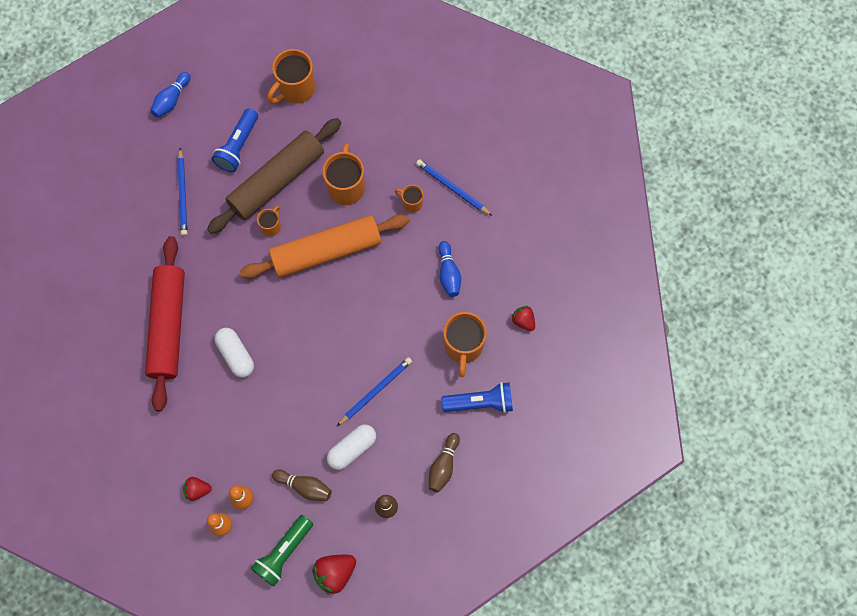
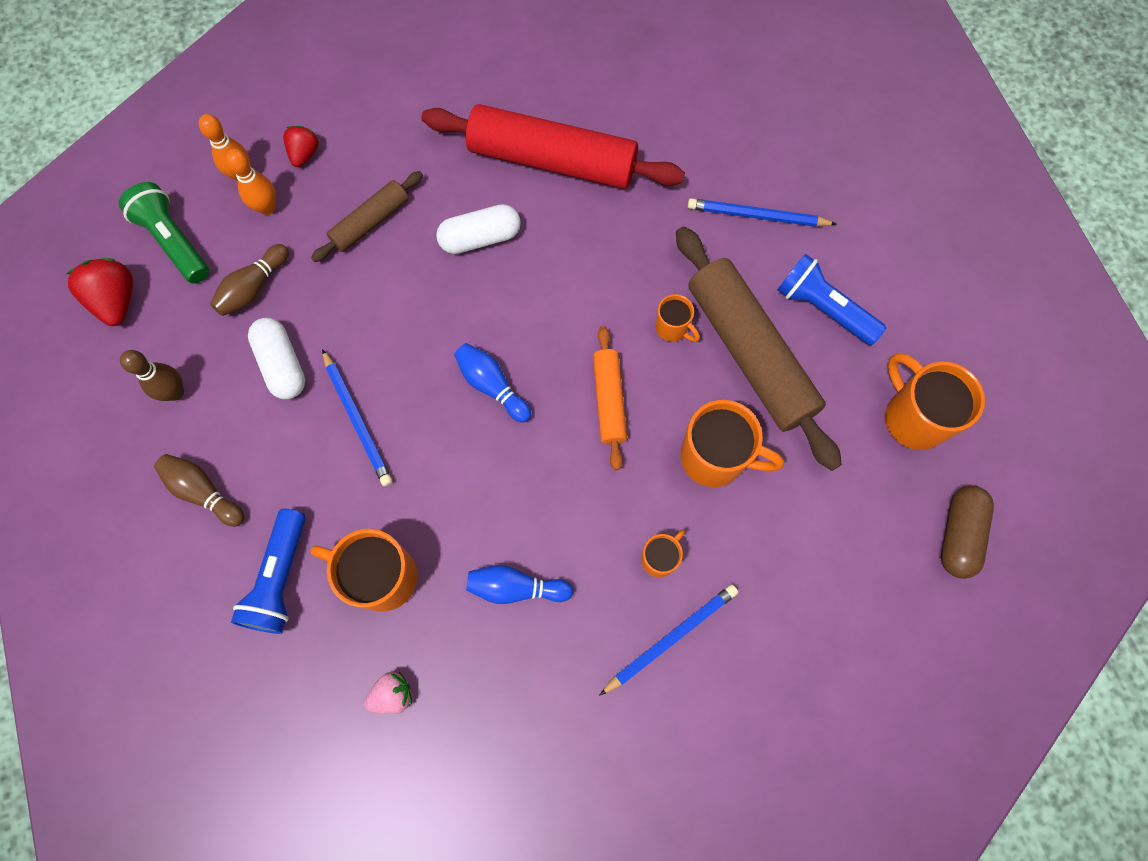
camera: 105 degrees right, 0 degrees up
(171, 100) = (923, 229): blue bowling pin -> blue bowling pin (492, 386)
(240, 428) = (371, 222): none -> brown rolling pin
(326, 251) = (609, 400): orange rolling pin -> orange rolling pin, size x0.52
(357, 58) = (958, 534): none -> brown capsule
(523, 321) = (392, 694): red strawberry -> pink strawberry

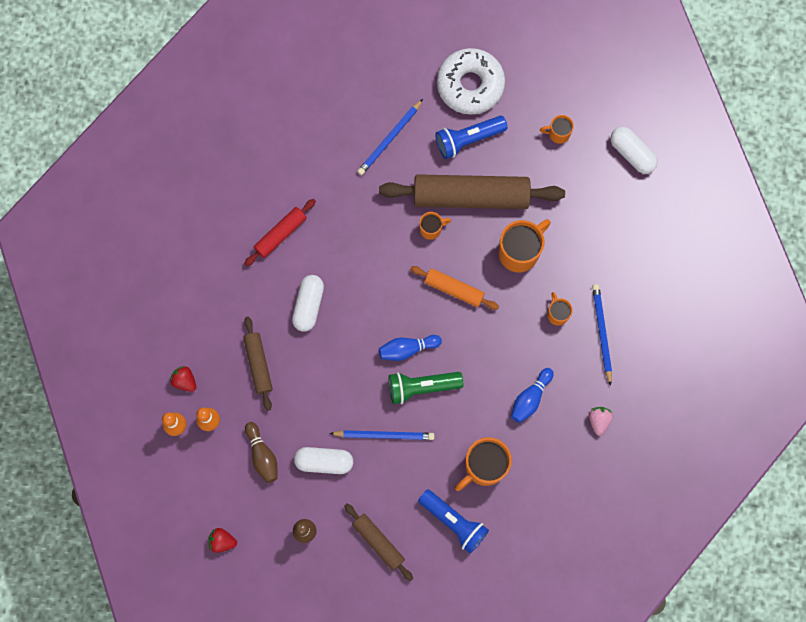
camera: 60 degrees left, 5 degrees up
(117, 300) = (222, 541): red strawberry -> red strawberry, size x0.63
(174, 241) = (201, 489): green flashlight -> green flashlight (422, 387)
(204, 492) = (378, 542): brown bowling pin -> brown rolling pin
(392, 694) = (550, 492): pink strawberry -> pink strawberry (599, 420)
(552, 160) = (280, 234): red rolling pin -> red rolling pin, size x0.52
(896, 271) = (470, 85): none -> white donut
(913, 418) = (558, 134): orange mug -> orange mug, size x0.53
(958, 534) = (632, 153): brown capsule -> white capsule

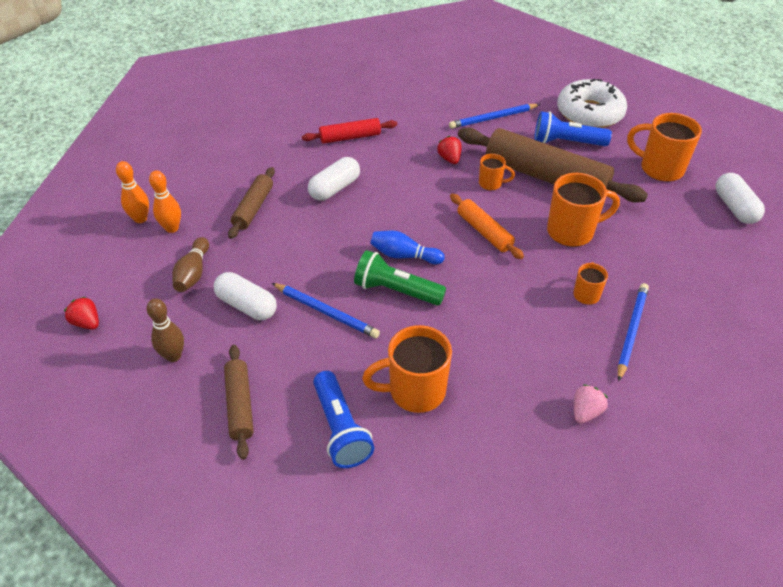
camera: 30 degrees right, 30 degrees down
(184, 381) = (179, 192): red strawberry -> red strawberry (449, 159)
(530, 398) = (511, 352): blue bowling pin -> none
(558, 134) = (660, 168): orange mug -> orange mug, size x1.88

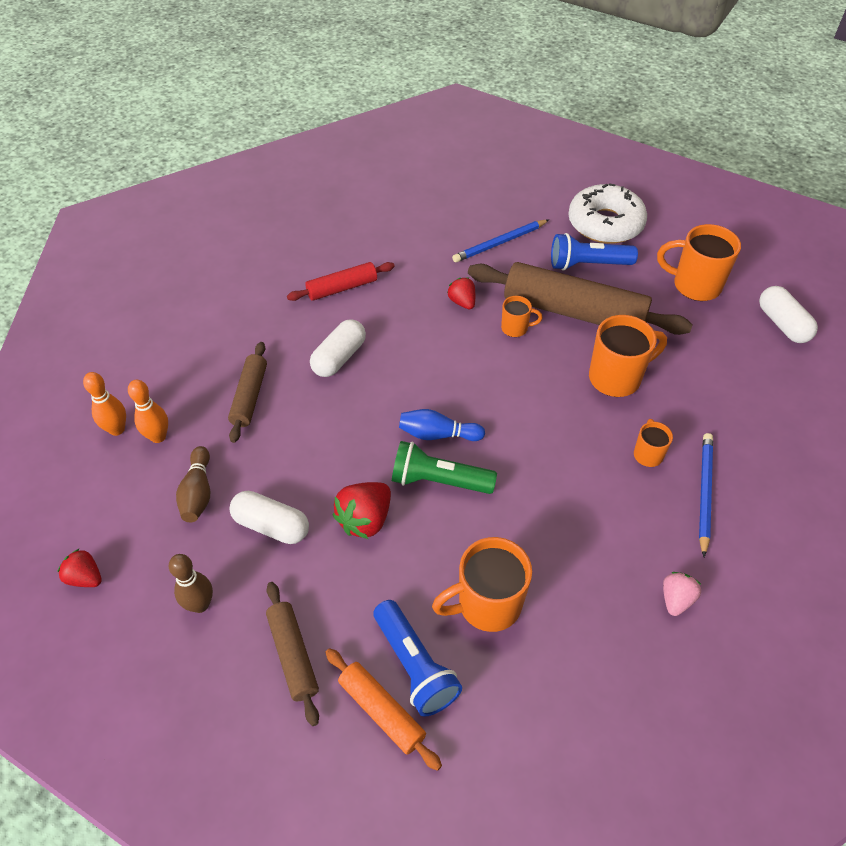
camera: 10 degrees left, 5 degrees up
(326, 312) = (365, 520): blue pencil -> red strawberry
(484, 232) = (521, 391): orange rolling pin -> orange rolling pin (381, 711)

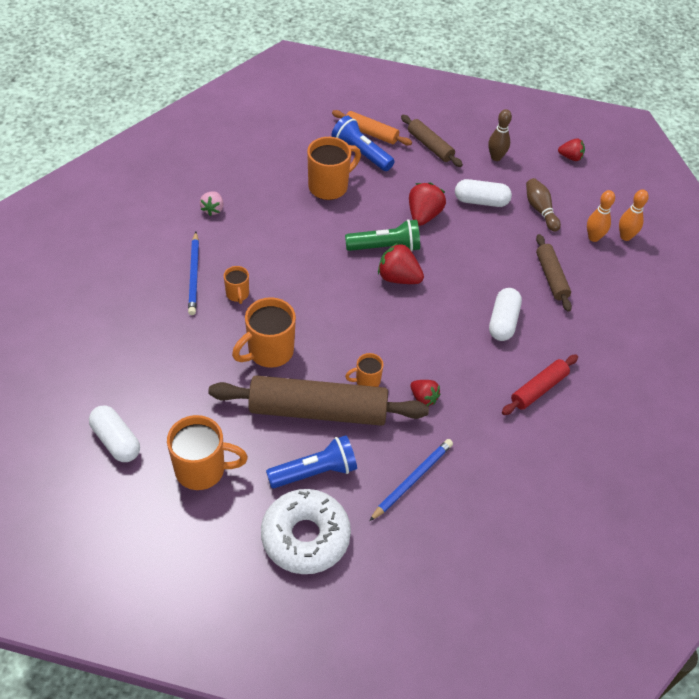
camera: 160 degrees right, 0 degrees up
(438, 434) = (398, 278): blue bowling pin -> red strawberry

